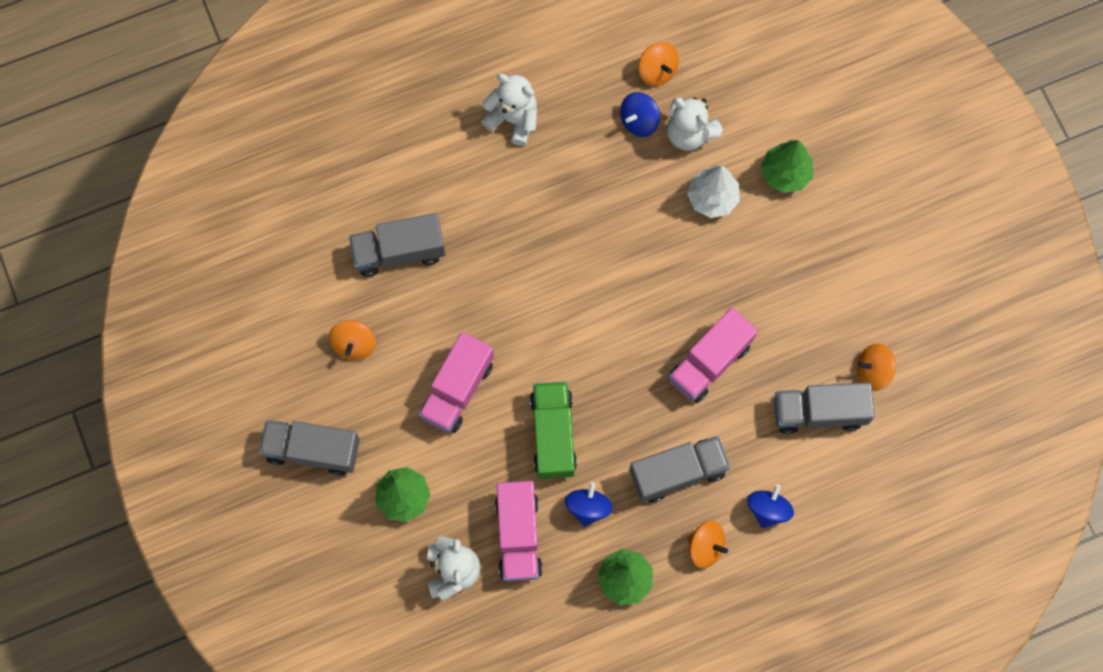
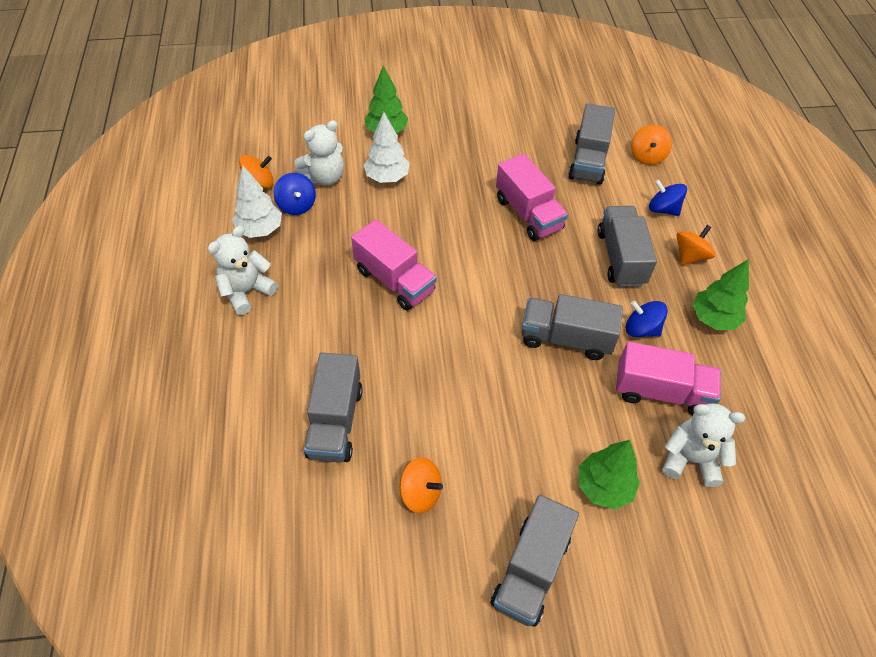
camera: 75 degrees left, 20 degrees down
(457, 389) = (500, 406): pink truck -> pink truck (394, 280)
(553, 434) = (566, 338): green truck -> grey truck
(593, 99) = (260, 230): none -> white tree
(872, 371) = (563, 125): orange spinning top -> orange spinning top (647, 156)

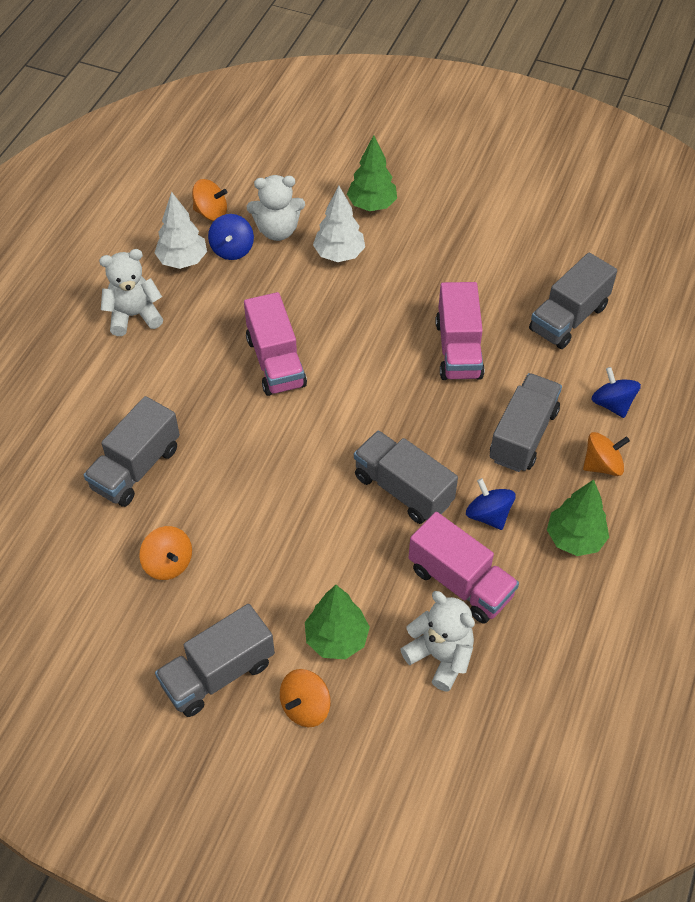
camera: 30 degrees right, 0 degrees up
(647, 156) = (641, 339): orange spinning top -> orange spinning top (305, 707)

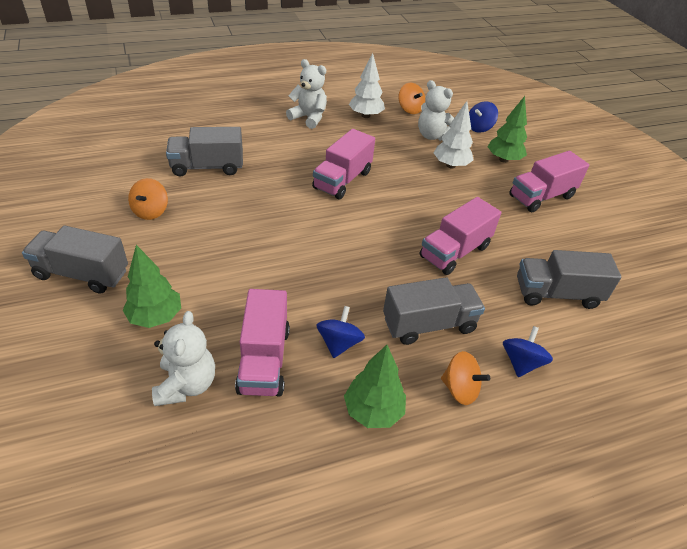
camera: 45 degrees right, 10 degrees down
(232, 249) = (397, 127): blue spinning top -> blue spinning top (479, 128)
(305, 707) = (84, 331): orange spinning top -> none
(403, 489) = (312, 285): grey truck -> none
(449, 223) = (541, 196): none -> pink truck

